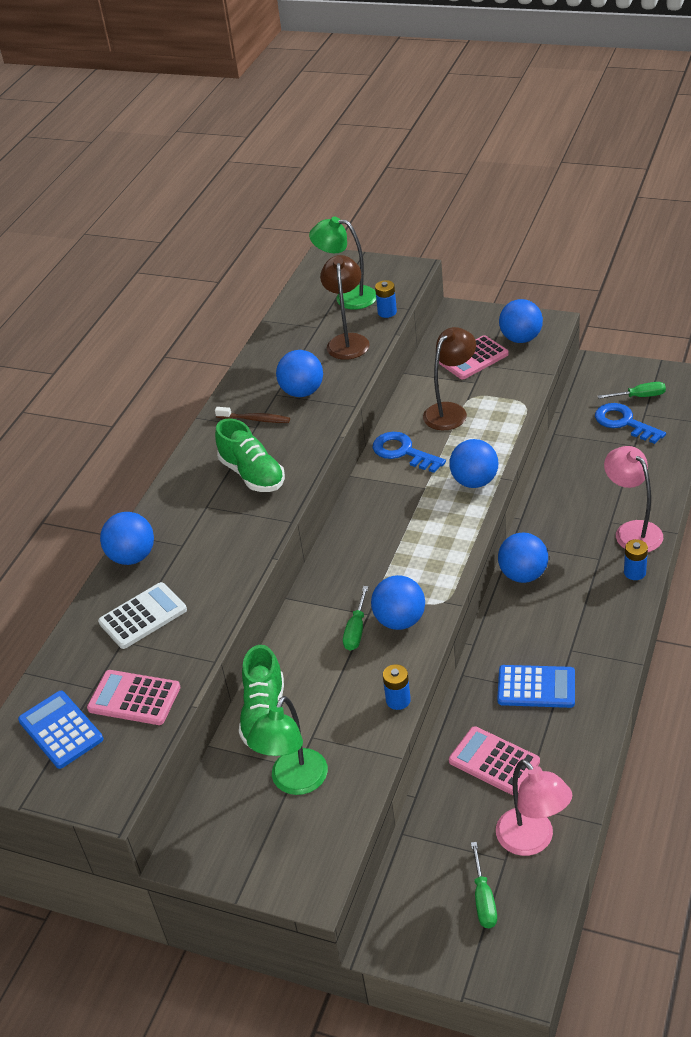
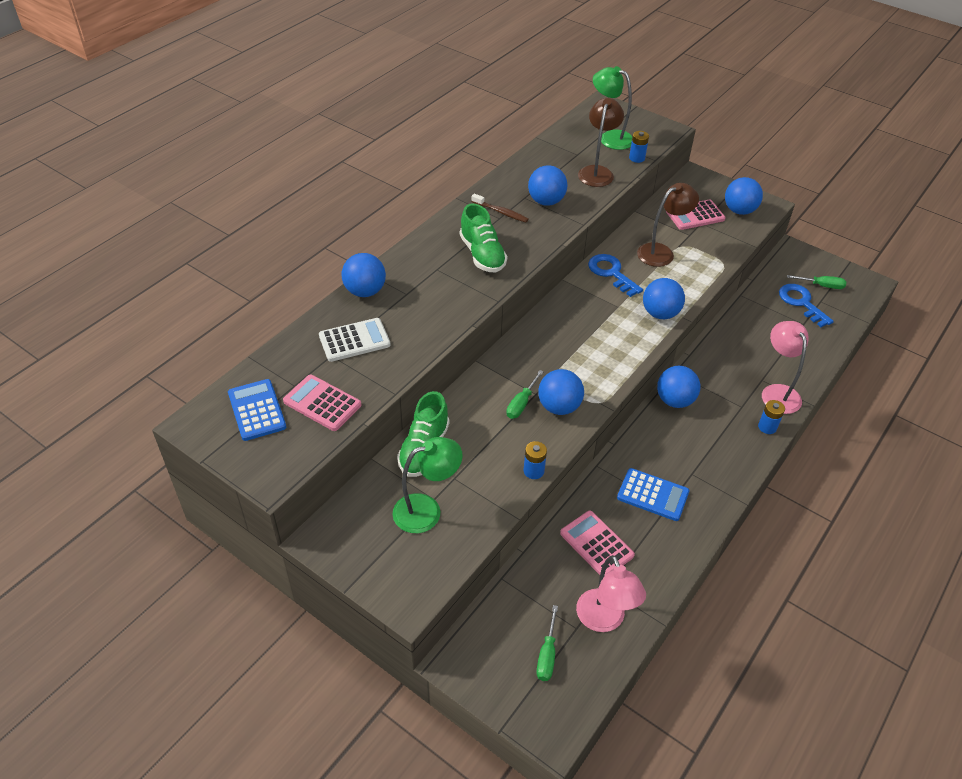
camera: 10 degrees right, 5 degrees up
(294, 782) = (427, 510): green lamp -> green lamp turned 150 degrees counterclockwise

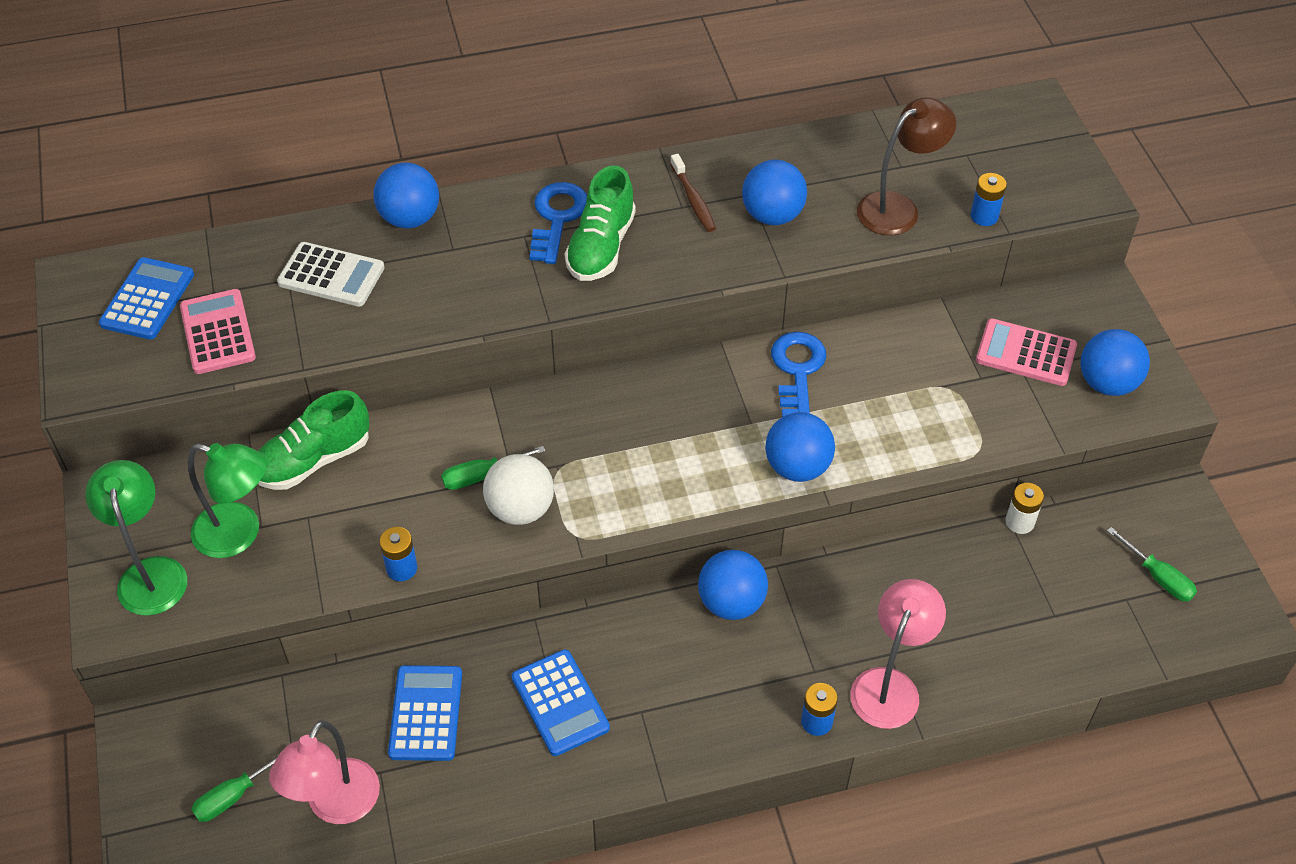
camera: 40 degrees right, 5 degrees up
(559, 407) = (520, 509): blue ball -> white ball
(596, 544) = (426, 713): pink calculator -> blue calculator
(610, 137) = (982, 164): green lamp -> green lamp (151, 573)
(661, 252) = (906, 380): brown lamp -> none
(748, 295) = (1019, 522): none -> white battery
(801, 303) = (1090, 583): blue key -> blue key (557, 218)

